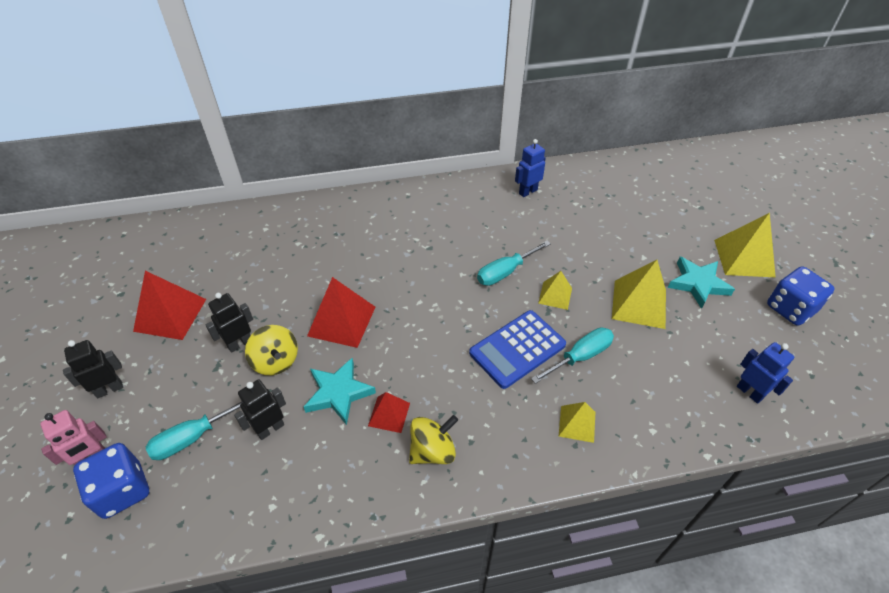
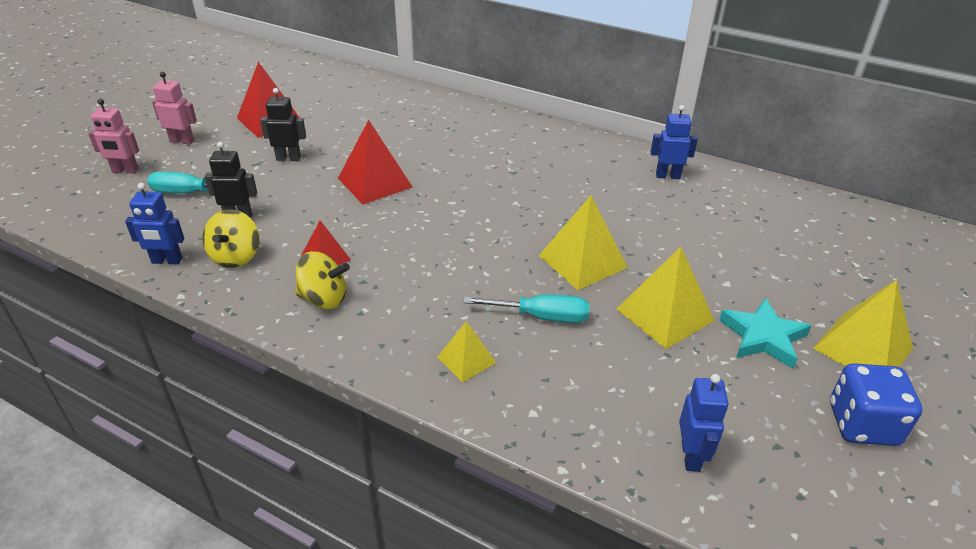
camera: 40 degrees right, 10 degrees down
(109, 389) = (182, 141): black robot -> pink robot
(123, 490) = (117, 196): blue dice -> none
(264, 516) = (167, 261): none -> blue robot
(276, 361) = (296, 181): yellow spinning top -> yellow spinning top (236, 257)
(338, 393) = (310, 223): turquoise star -> none
(505, 272) = (558, 221): turquoise screwdriver -> none
(517, 349) = (489, 278): blue calculator -> none
(555, 295) = (582, 261): yellow pyramid -> yellow pyramid, size x1.73

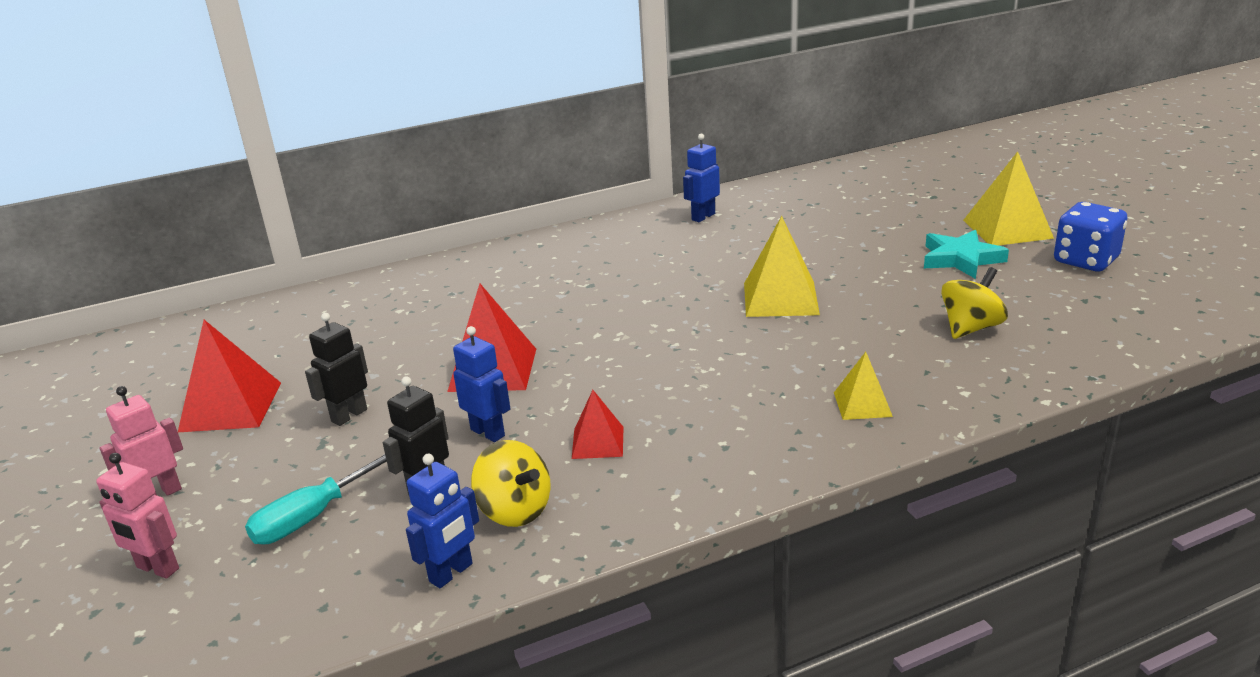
camera: 50 degrees left, 10 degrees down
(125, 171) = (157, 568): pink robot -> pink robot turned 75 degrees clockwise
(324, 299) = (675, 464): yellow spinning top -> yellow spinning top (970, 328)
(541, 317) = (839, 345): turquoise screwdriver -> none
(665, 314) = (894, 288): yellow pyramid -> none
(691, 456) = (1071, 337): blue robot -> blue robot (488, 432)

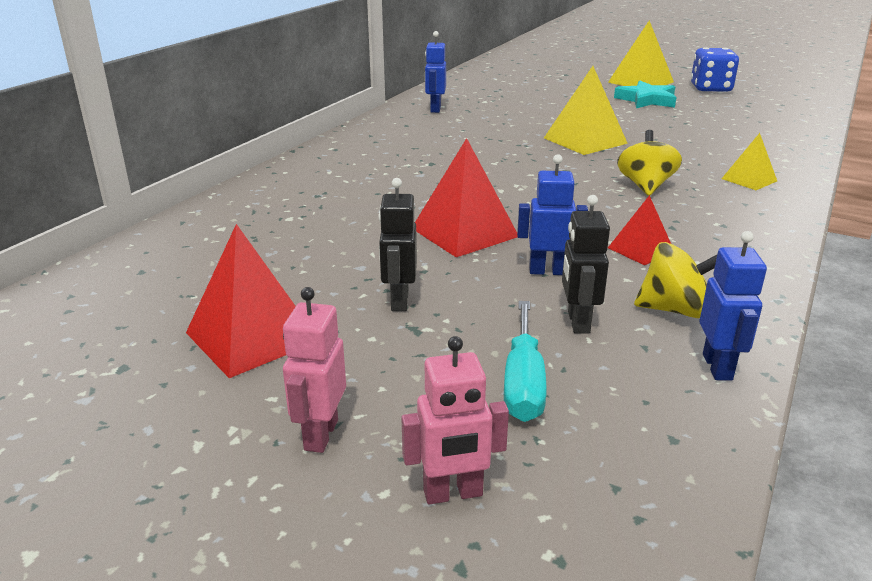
camera: 40 degrees left, 0 degrees up
(970, 328) = (722, 130): yellow spinning top -> yellow spinning top (645, 186)

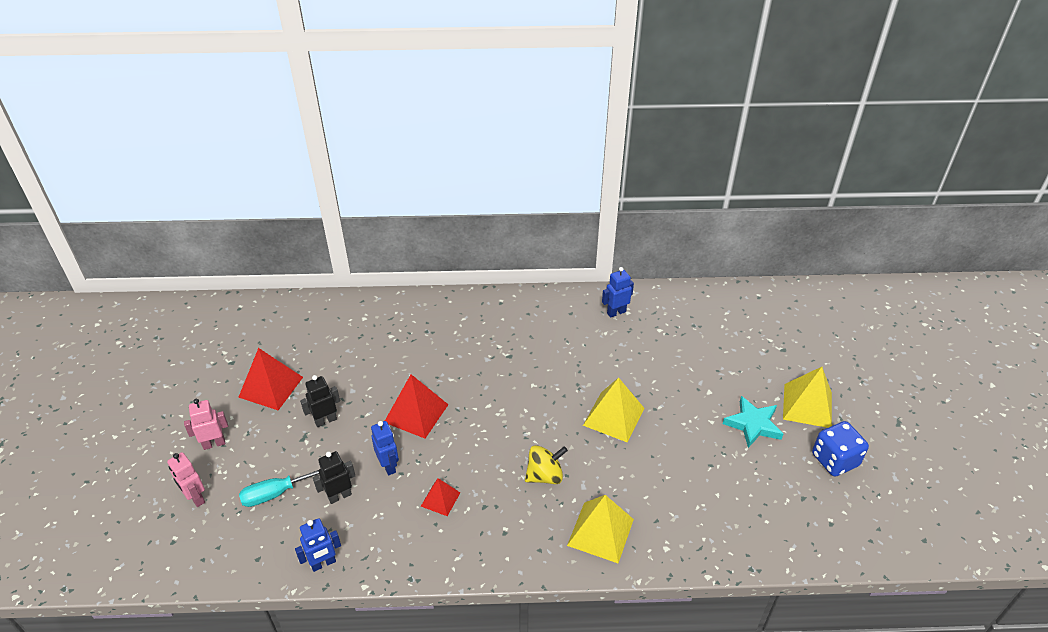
camera: 60 degrees right, 15 degrees up
(674, 310) = (373, 532): yellow spinning top -> none
(749, 180) = (600, 532): yellow pyramid -> yellow pyramid, size x1.73

